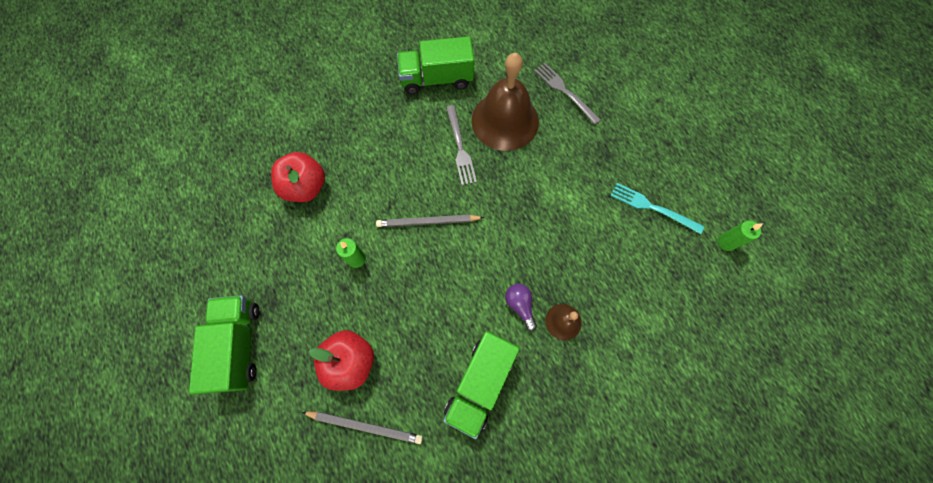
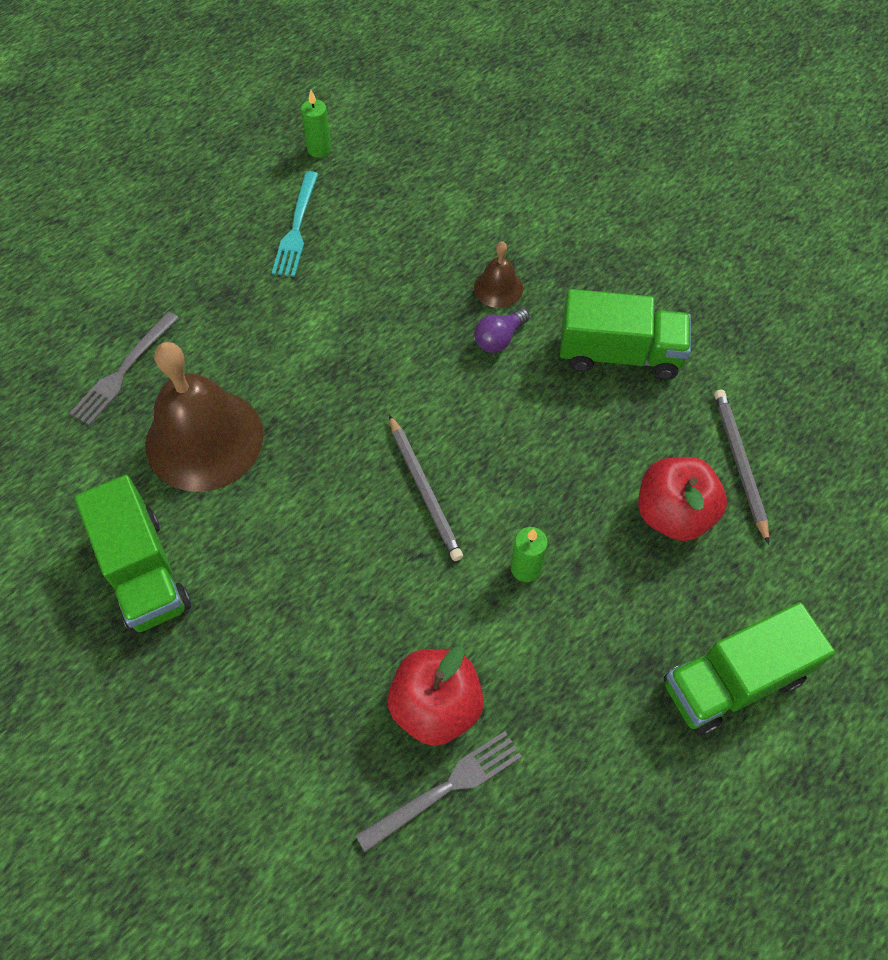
camera: 110 degrees left, 10 degrees down
(460, 147) = (276, 488): grey fork -> grey fork (445, 789)

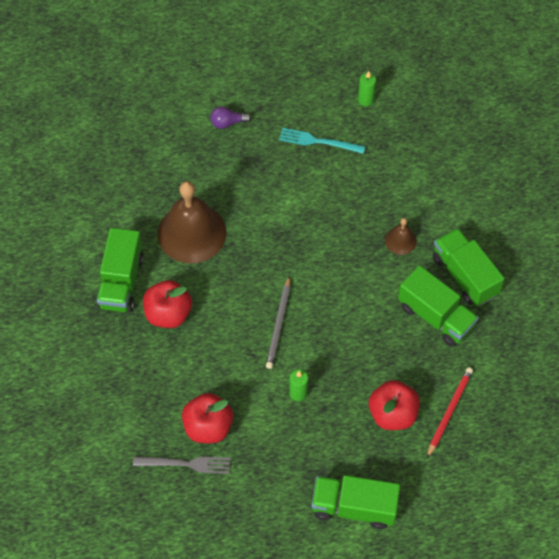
camera: 35 degrees right, 0 degrees up
(124, 371) = (177, 172): grey fork -> none
(251, 575) = (168, 314): none -> red apple
(296, 227) = (319, 141): turquoise fork -> turquoise fork turned 60 degrees clockwise
(499, 339) = (378, 269): purple light bulb -> purple light bulb (227, 123)
(612, 284) = (465, 276): none -> green truck
(739, 463) = (449, 412): grey pencil -> red pencil

